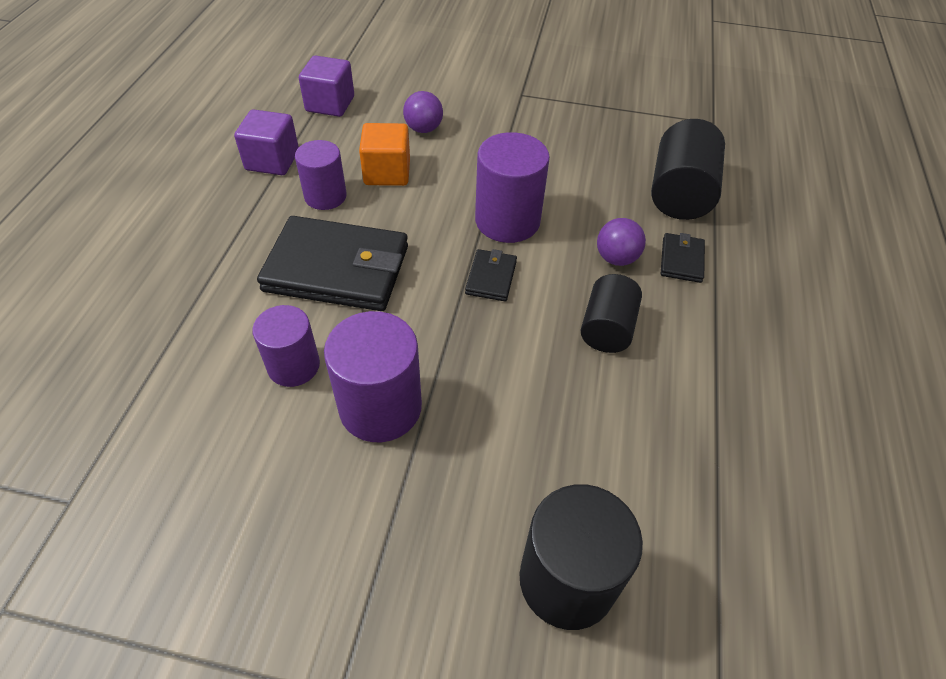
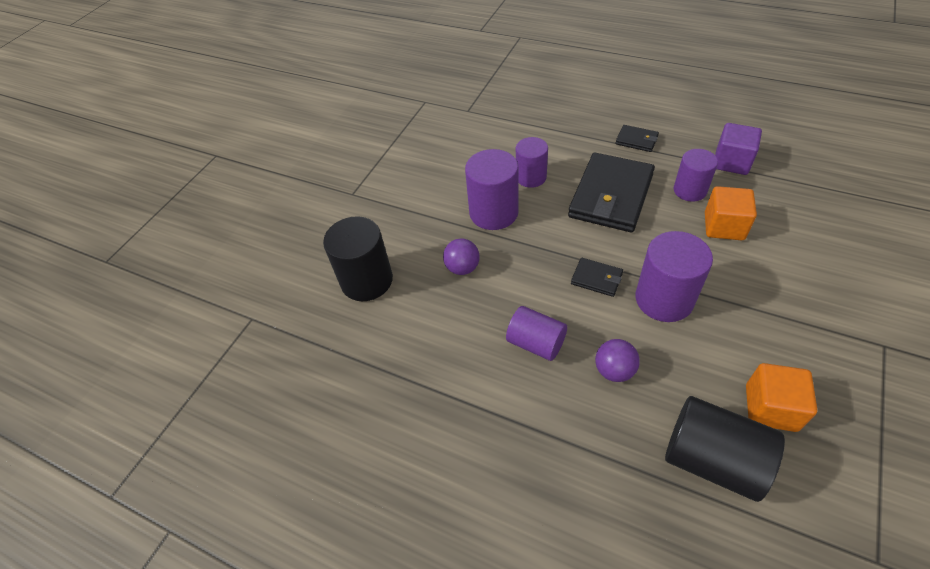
camera: 110 degrees right, 0 degrees up
(330, 104) = (821, 193): purple cube -> none
(423, 129) = (794, 255): purple ball -> purple ball (462, 268)
(607, 328) = (536, 343): black cylinder -> purple cylinder
(611, 158) = (770, 408): none -> orange cube
(681, 260) = (609, 425): black wallet -> black wallet (636, 140)

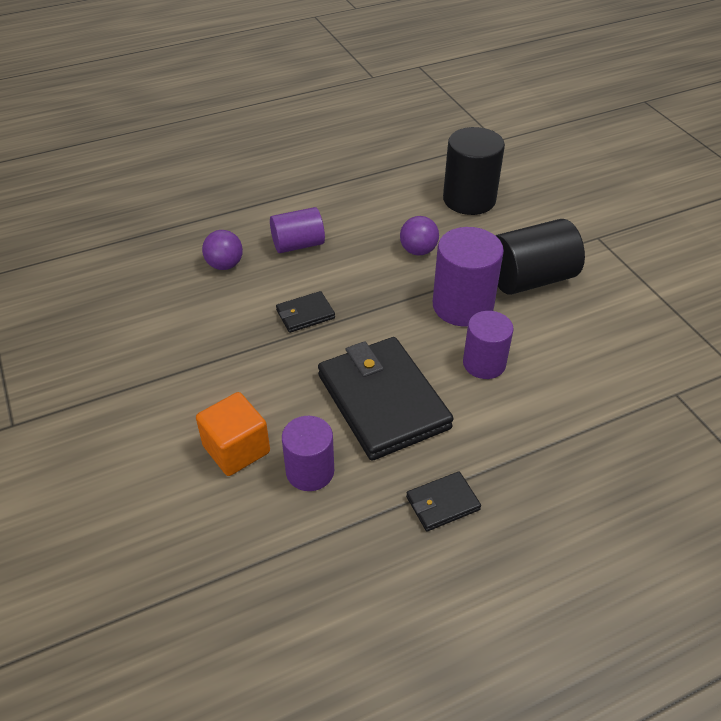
camera: 125 degrees right, 5 degrees down
(664, 299) = (233, 336): purple cylinder -> none
(712, 459) = (115, 261): black cylinder -> black cylinder (530, 279)
(731, 162) = (298, 558): purple cube -> none
(770, 408) = (91, 314): orange cube -> none

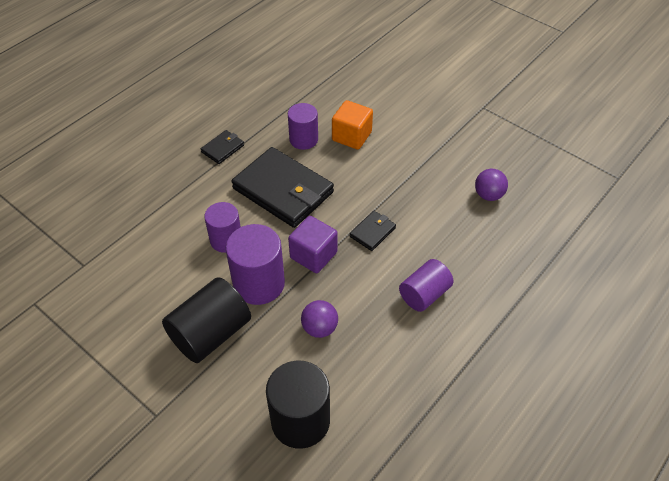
camera: 155 degrees right, 5 degrees up
(225, 265) = (464, 251): purple ball -> purple ball (488, 195)
(387, 313) = (313, 255): none -> purple cube

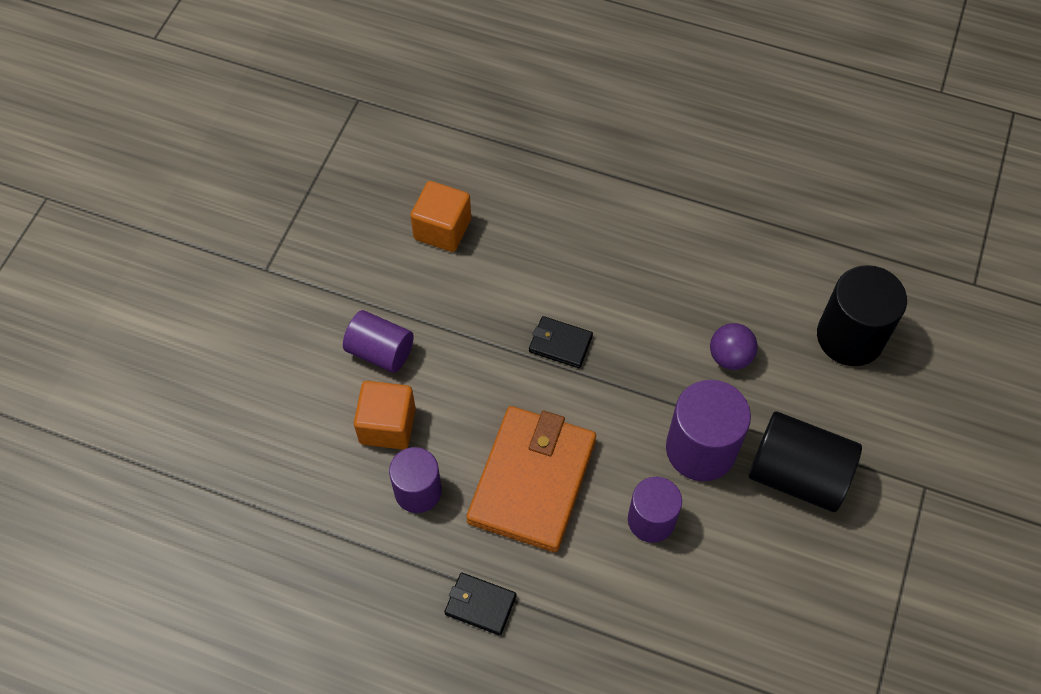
camera: 110 degrees left, 10 degrees up
(283, 190) = (532, 480): black wallet -> orange wallet
(313, 255) = (627, 401): purple cube -> none
(424, 294) = (631, 262): purple cylinder -> purple cylinder (380, 351)
(488, 195) = (442, 229): purple ball -> orange cube

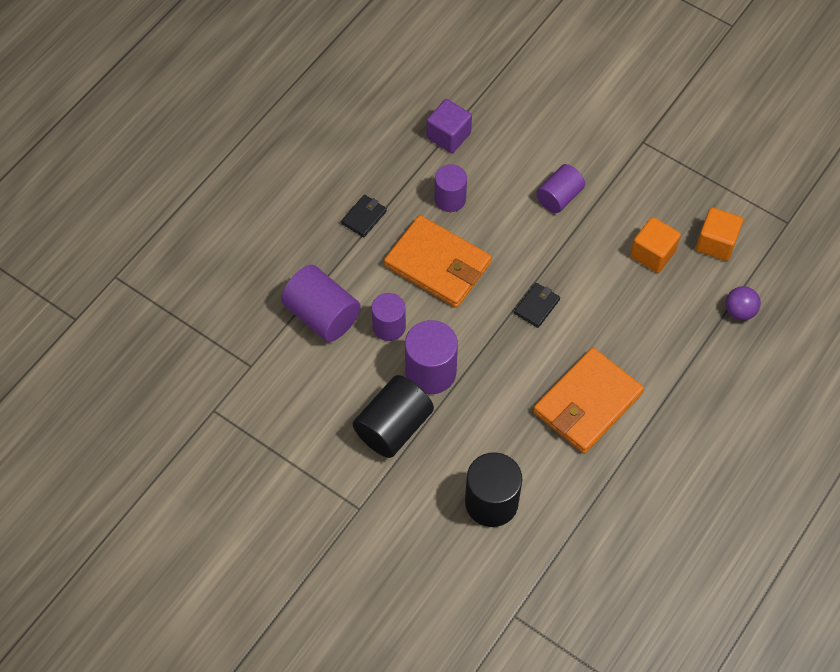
camera: 105 degrees right, 0 degrees up
(305, 520) = (448, 136): none -> purple cube
(387, 425) = (502, 191): orange cube -> orange cube (716, 243)
(663, 618) = (322, 315): none -> purple cylinder
(678, 261) = (587, 403): none -> orange wallet
(730, 357) = (497, 413): purple ball -> purple ball (739, 311)

